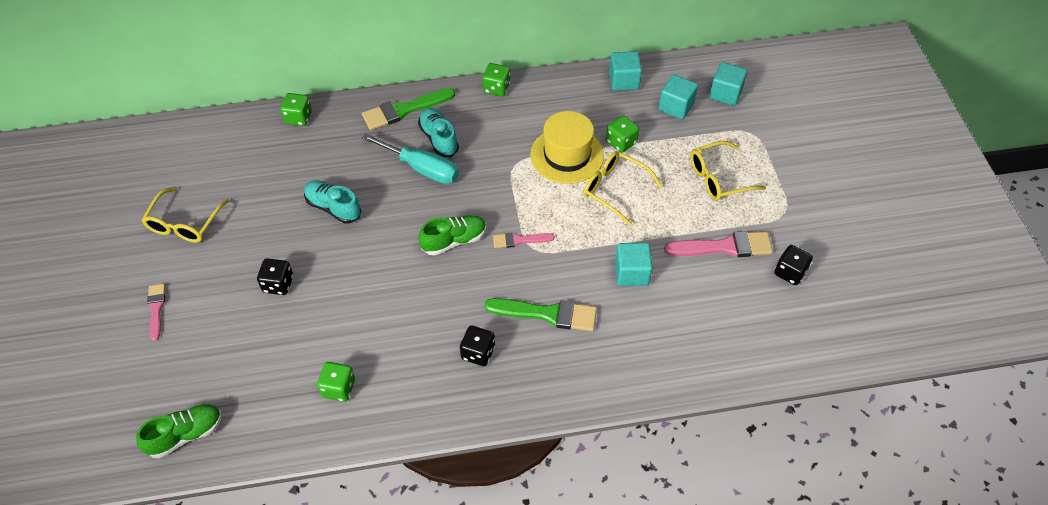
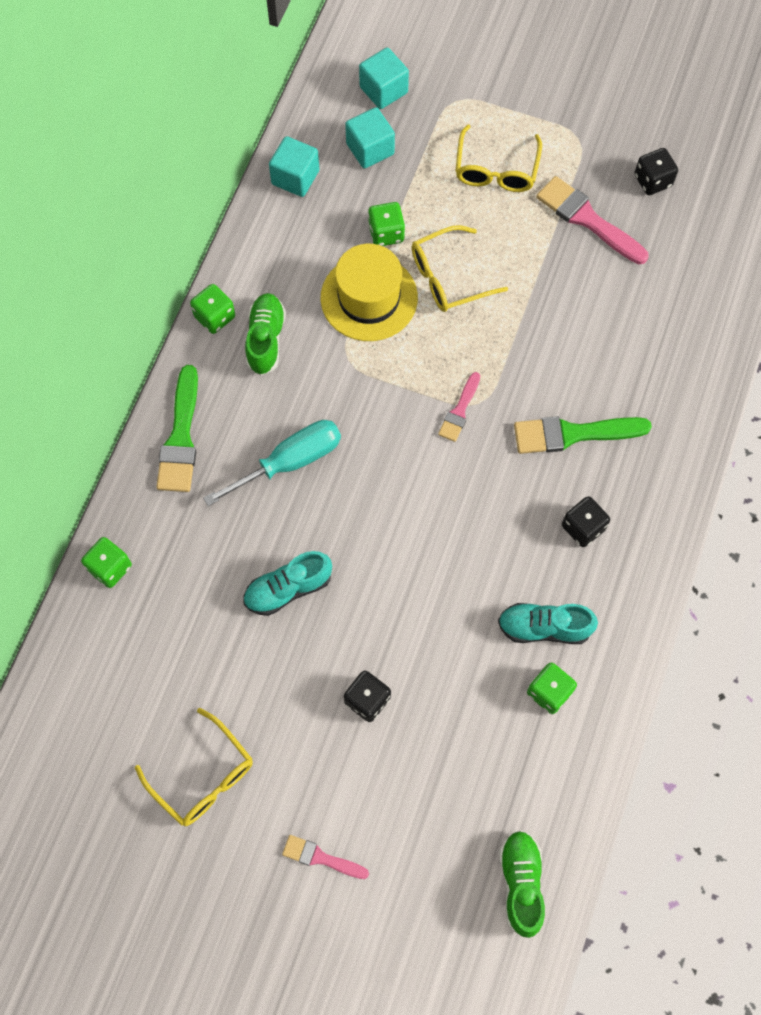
camera: 60 degrees left, 15 degrees up
(439, 139) = (254, 421): turquoise shoe -> turquoise shoe (544, 627)
(454, 241) = (419, 479): green shoe -> green shoe (266, 339)
(547, 314) = (573, 434): green brush -> green brush turned 135 degrees counterclockwise
(631, 273) = (568, 324): turquoise cube -> none
(724, 247) = (587, 219): pink brush -> pink brush turned 75 degrees counterclockwise

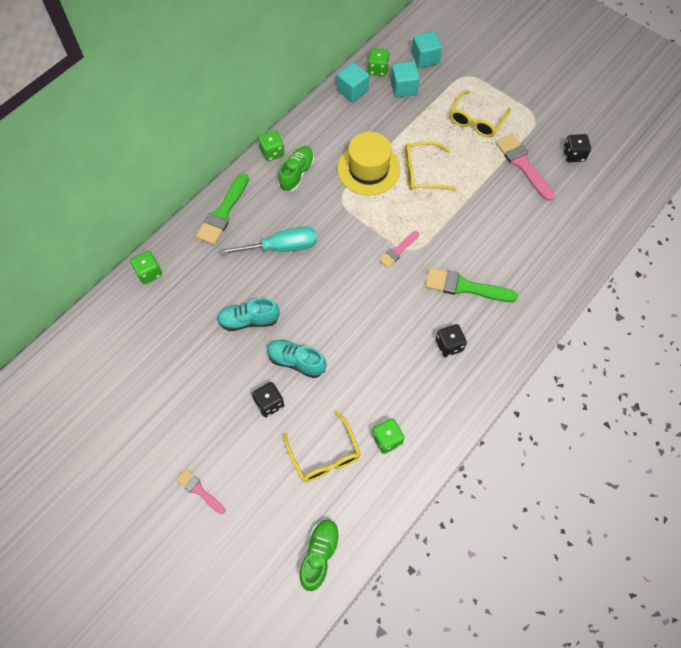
camera: 20 degrees right, 5 degrees down
(203, 776) = (149, 414): yellow glasses -> yellow glasses (324, 455)
(386, 233) = (394, 136): green dice -> green dice (377, 69)
(544, 627) = (399, 398): turquoise shoe -> turquoise shoe (296, 361)

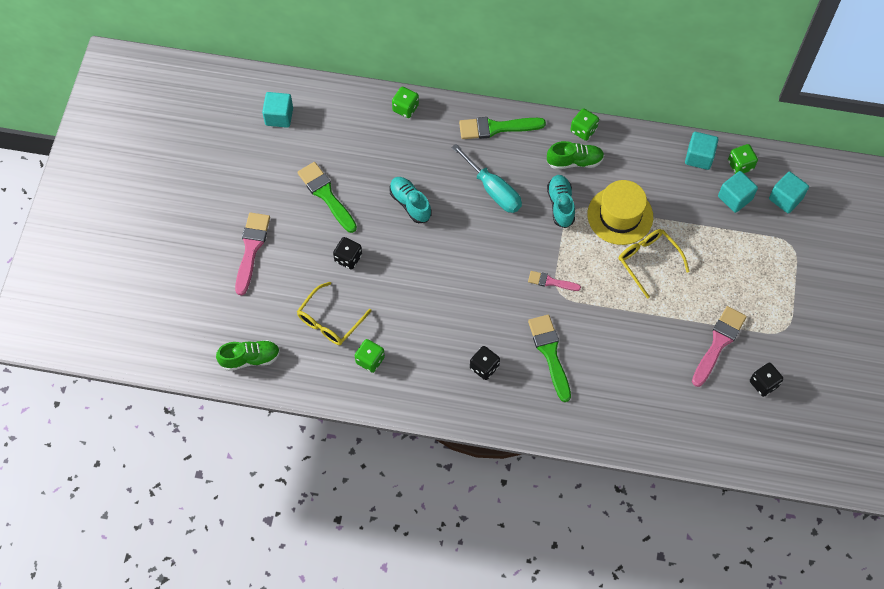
camera: 60 degrees right, 0 degrees up
(72, 387) = (279, 116): none -> turquoise cube
(189, 388) = (326, 195): none -> green brush
(199, 490) = (251, 249): pink brush -> pink brush, size x1.72
(296, 361) = (396, 258): turquoise shoe -> turquoise shoe (560, 205)
(476, 120) = (742, 279): yellow glasses -> none

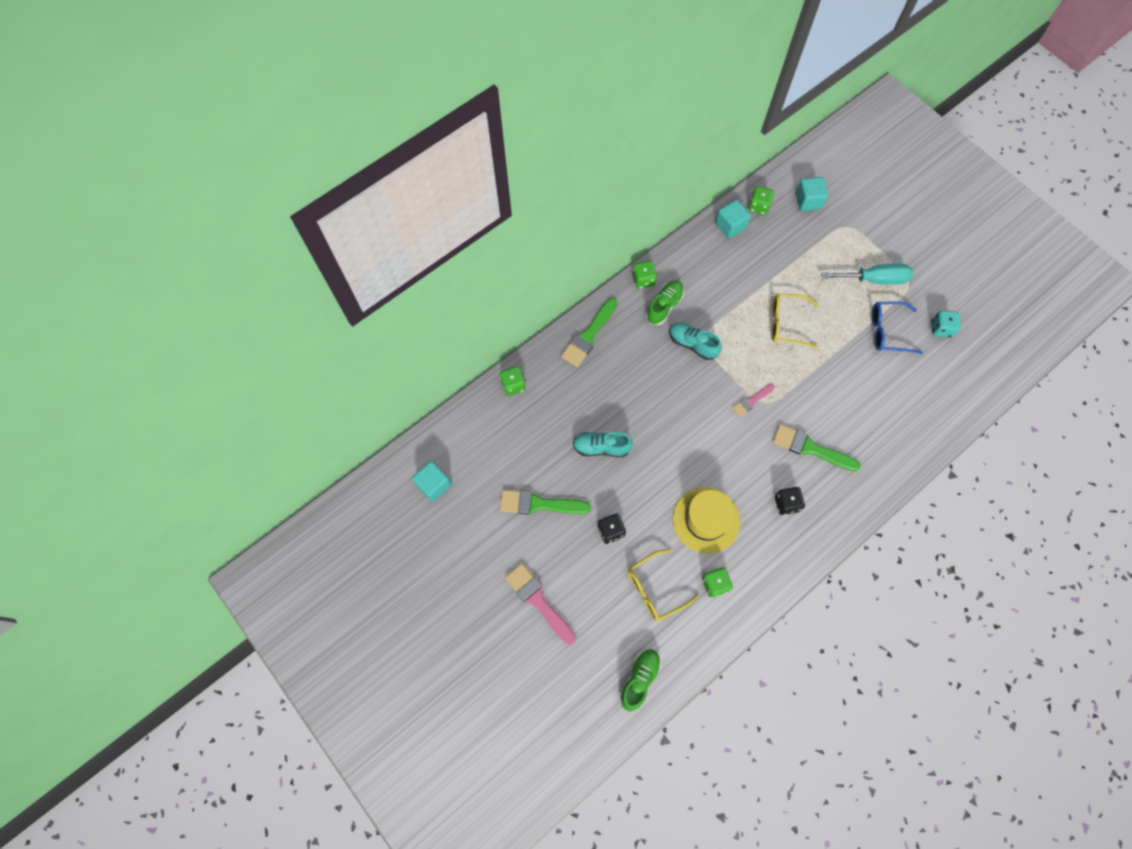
camera: 50 degrees left, 5 degrees up
(330, 321) = (655, 588): yellow glasses -> yellow glasses turned 75 degrees clockwise
(493, 190) = (640, 379): turquoise screwdriver -> turquoise screwdriver (874, 279)
(620, 215) = (734, 312): yellow hat -> yellow hat (706, 520)
(718, 343) = (888, 331): pink brush -> blue glasses
(735, 198) = (782, 230): turquoise cube -> none
(763, 384) = (941, 328): black dice -> turquoise dice

